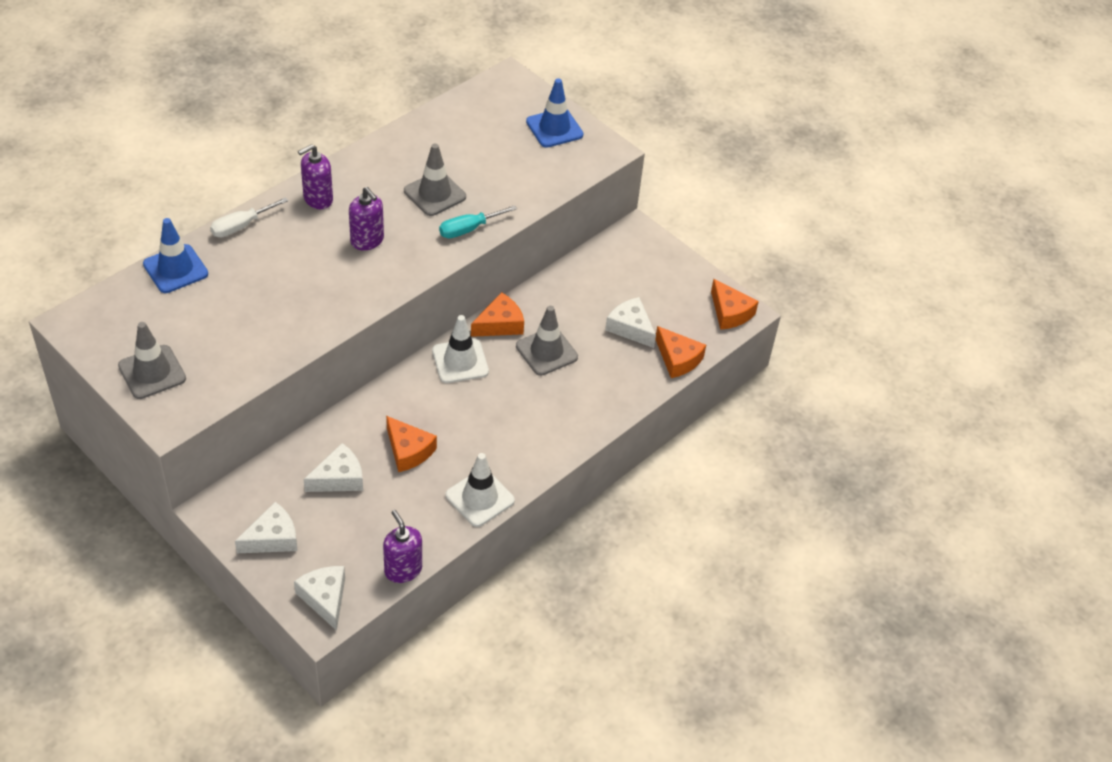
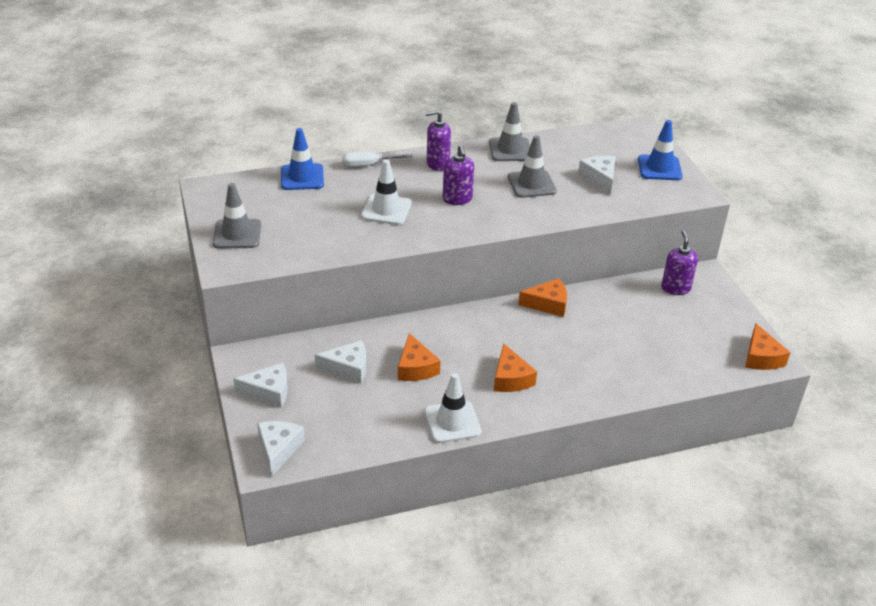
camera: 30 degrees right, 10 degrees down
(403, 569) = (354, 452): purple soap dispenser -> purple soap dispenser (675, 288)
(460, 361) = (498, 319): white traffic cone -> white traffic cone (386, 210)
(468, 229) = (544, 214): turquoise screwdriver -> none
(546, 351) = (576, 335): grey traffic cone -> grey traffic cone (510, 150)
(630, 328) = (661, 341): white cheese -> white cheese (600, 178)
(677, 359) = (691, 377): orange cheese -> orange cheese (510, 378)

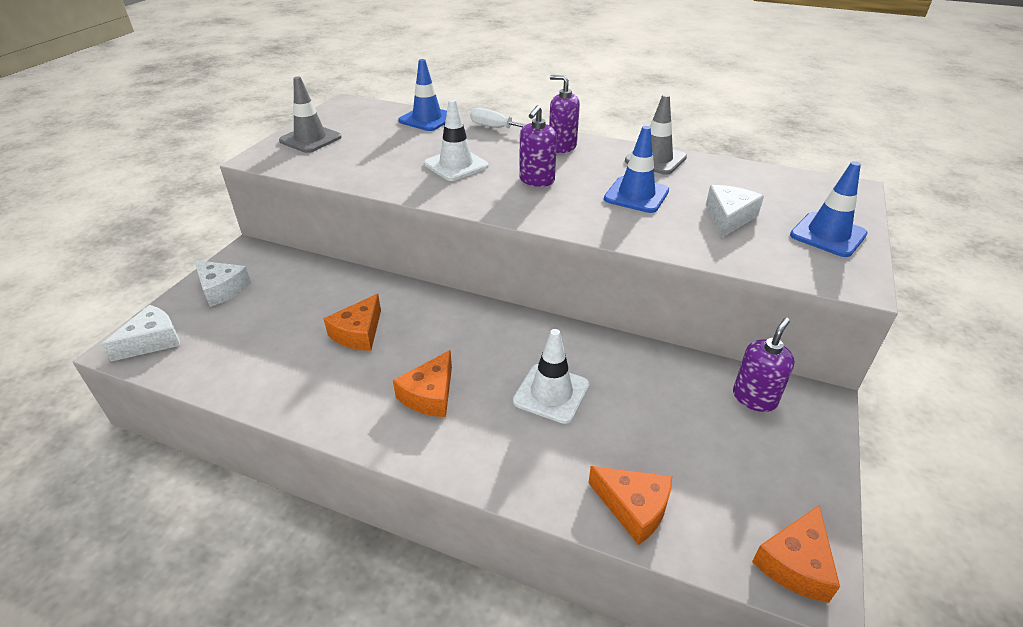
camera: 40 degrees right, 0 degrees up
(348, 368) = (305, 302): white cheese -> none
(452, 422) = (314, 406): white traffic cone -> white traffic cone (551, 393)
(531, 184) = (636, 195): grey traffic cone -> blue traffic cone
(548, 304) = (569, 339): orange cheese -> orange cheese (633, 508)

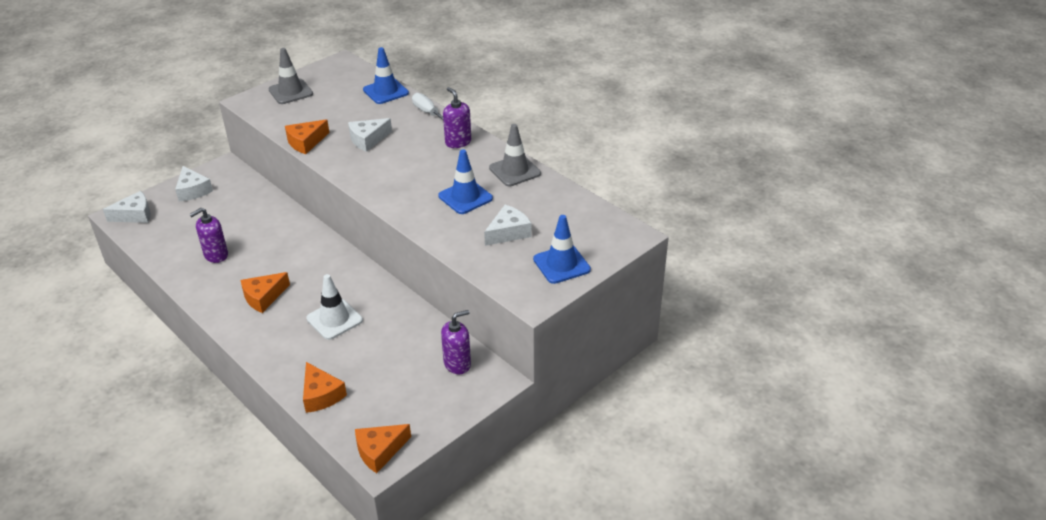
camera: 25 degrees right, 0 degrees up
(358, 333) = (252, 245): orange cheese -> orange cheese (306, 142)
(456, 165) = (368, 140): white traffic cone -> white cheese
(536, 180) = (410, 167): purple soap dispenser -> purple soap dispenser (216, 255)

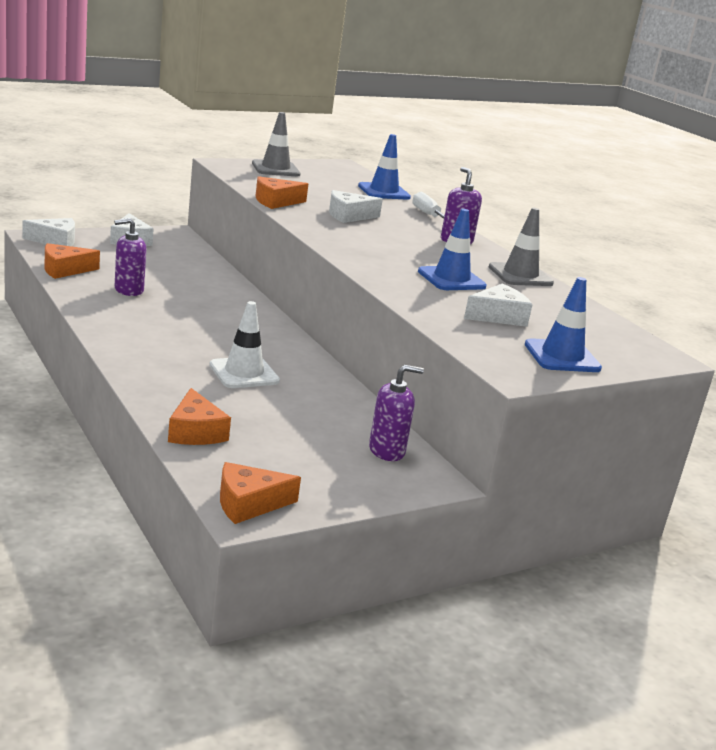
camera: 10 degrees right, 15 degrees down
(263, 297) = (166, 334): orange cheese -> orange cheese (64, 270)

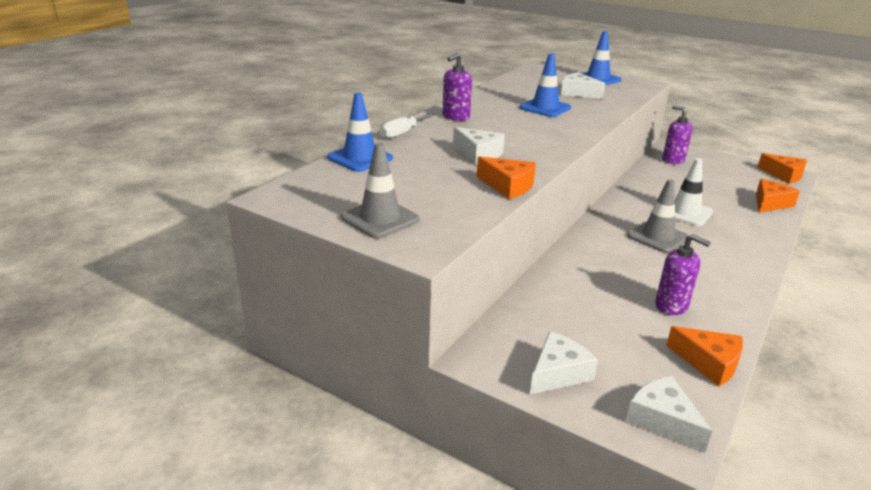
camera: 115 degrees left, 5 degrees up
(520, 275) = (489, 96): grey traffic cone -> grey traffic cone (657, 237)

